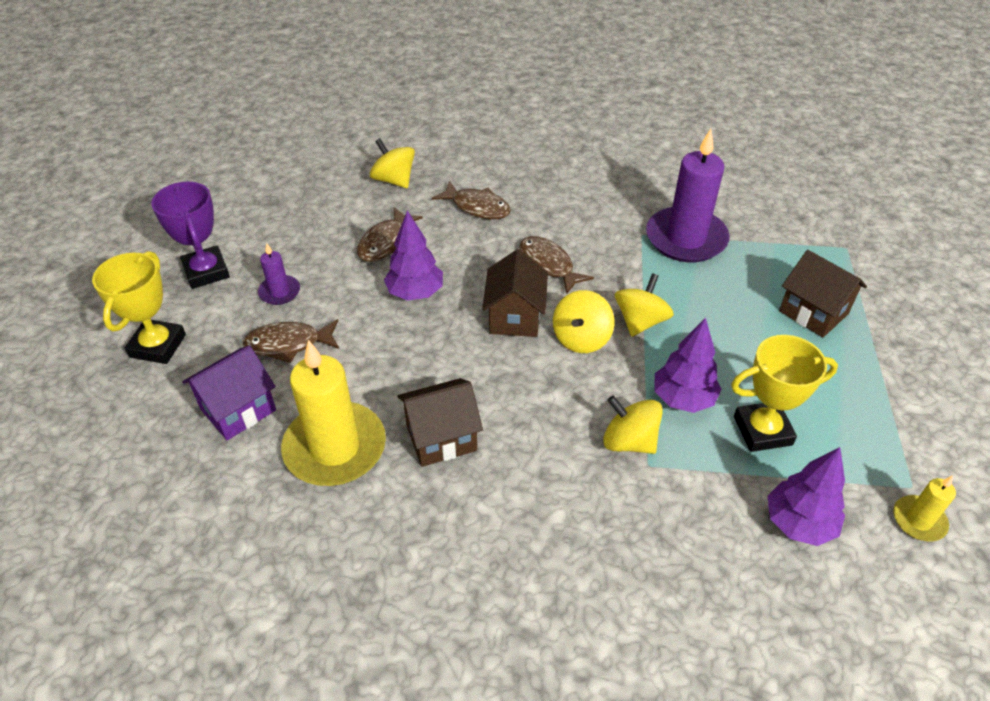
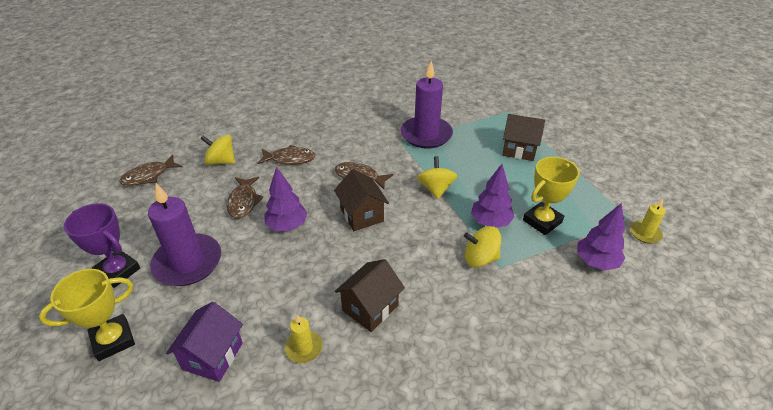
camera: 30 degrees left, 5 degrees down
(158, 346) = (113, 340): yellow trophy -> yellow trophy turned 75 degrees clockwise
(279, 292) = (188, 262): purple candle -> purple candle, size x2.09
(288, 344) = (220, 294): brown fish -> brown fish (149, 176)
(335, 448) = (304, 348): yellow candle -> yellow candle, size x0.48
(581, 338) = (410, 212): yellow spinning top -> none

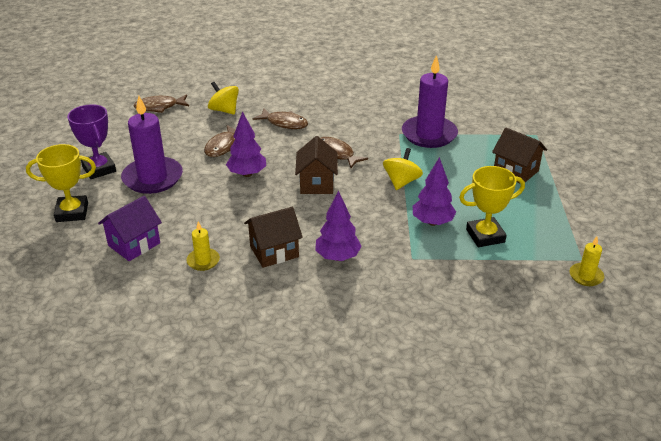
camera: 25 degrees right, 5 degrees down
(480, 258) = (398, 246): yellow spinning top -> none
(596, 262) = (510, 282): purple tree -> purple tree (338, 257)

